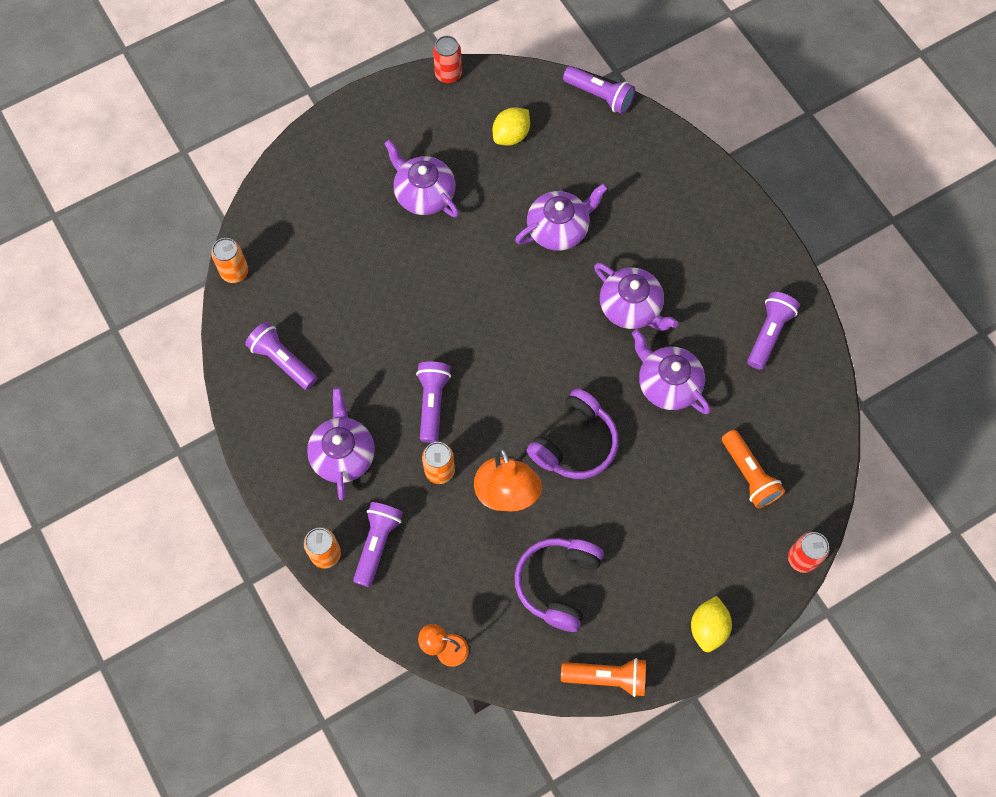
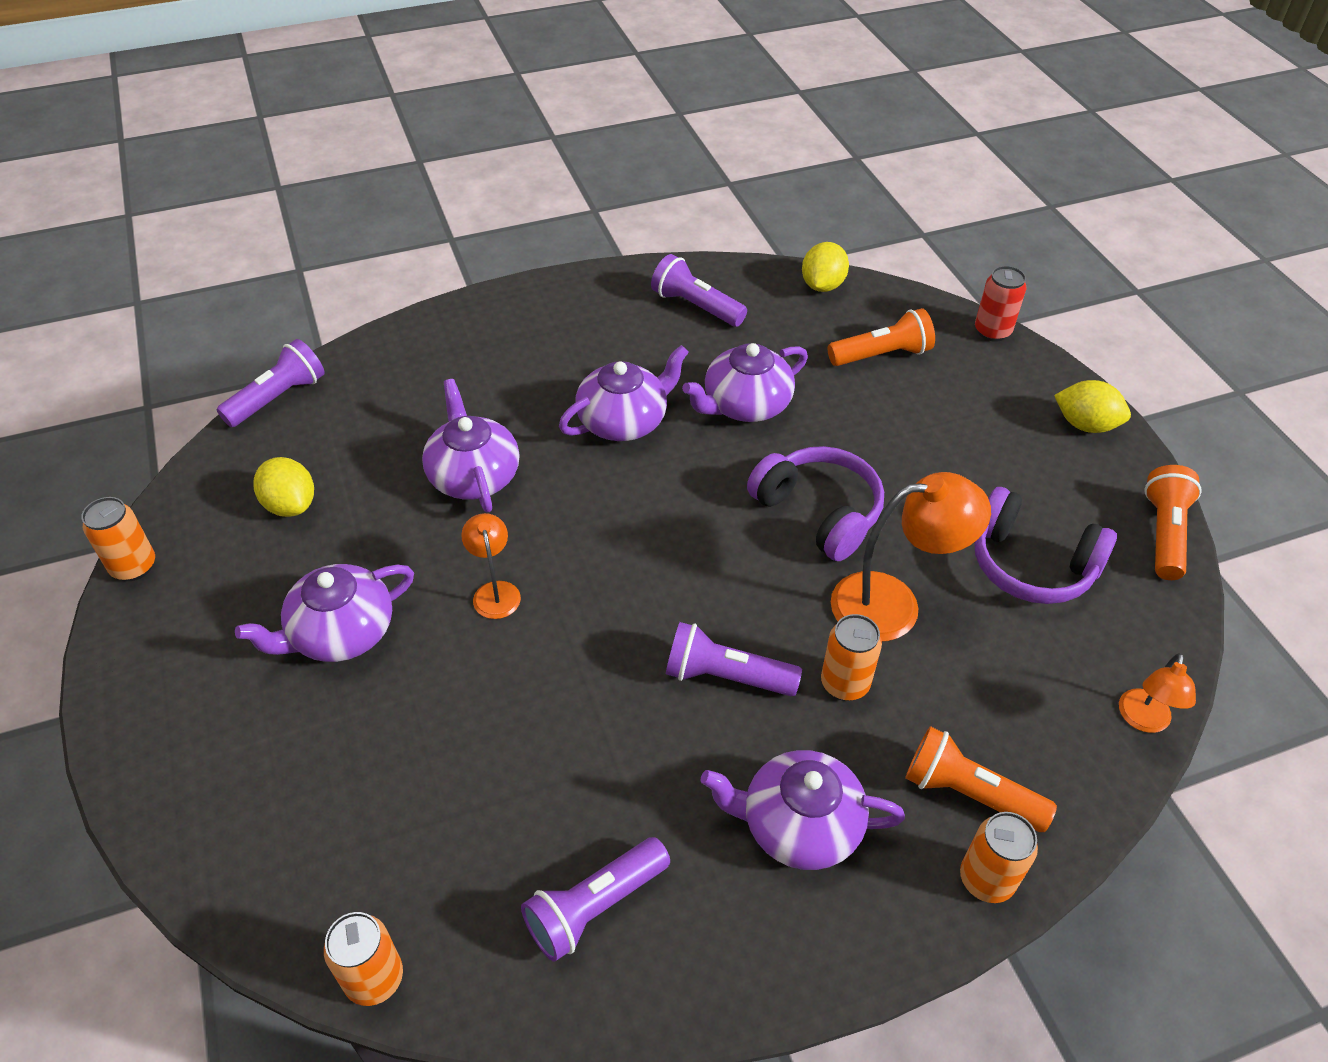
camera: 80 degrees left, 20 degrees down
(377, 544) = (968, 793): purple flashlight -> orange flashlight
(448, 74) = (134, 567): red can -> orange can
(469, 265) = (495, 591): none -> orange lamp
(823, 423) = (822, 285): none -> yellow lemon

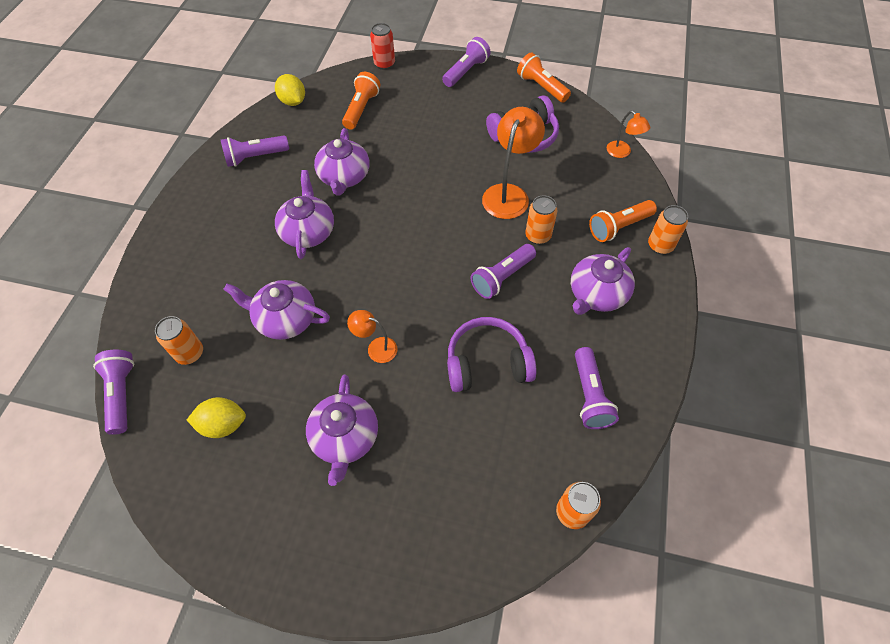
camera: 55 degrees left, 10 degrees up
(134, 567) = (195, 540): orange can -> orange can (190, 353)
(818, 512) = (436, 189): purple headphones -> purple headphones (487, 363)
(1085, 425) = (466, 71): yellow lemon -> purple flashlight

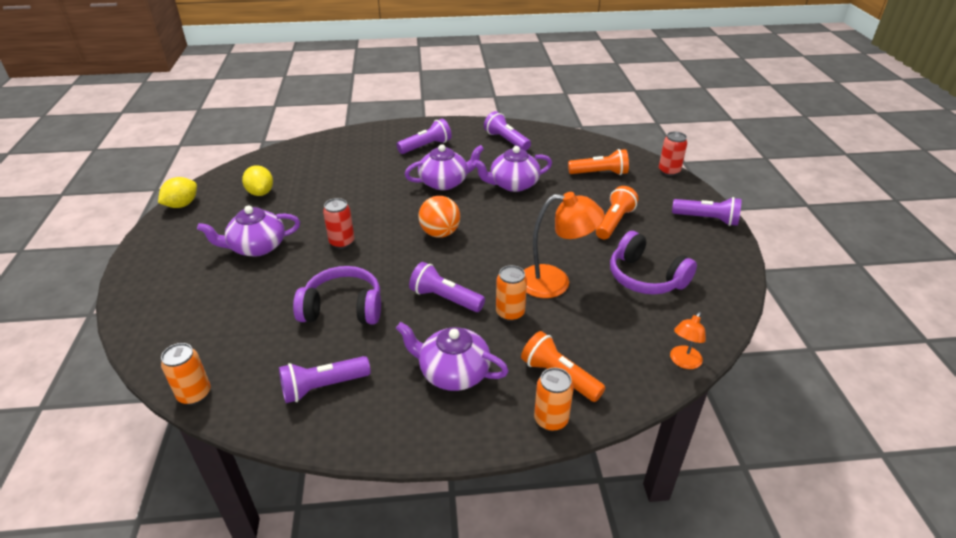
camera: 70 degrees right, 20 degrees down
(122, 394) = (277, 150): purple flashlight -> purple flashlight (426, 146)
(190, 353) = (314, 165): orange can -> none
(285, 319) = (356, 194): purple teapot -> none
(293, 101) = (580, 140): yellow lemon -> yellow lemon (182, 205)
(376, 348) = (342, 242): orange lamp -> red can
(400, 257) = (440, 233): none -> orange ball
(487, 363) = (343, 308): purple headphones -> purple headphones turned 60 degrees counterclockwise
(541, 87) = (735, 276): orange flashlight -> orange flashlight (614, 222)

